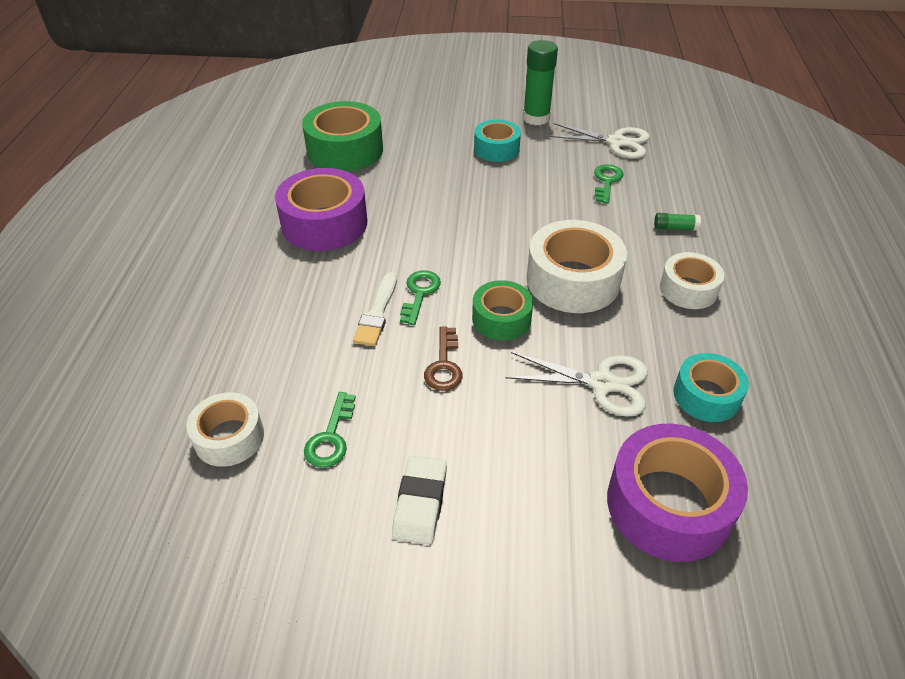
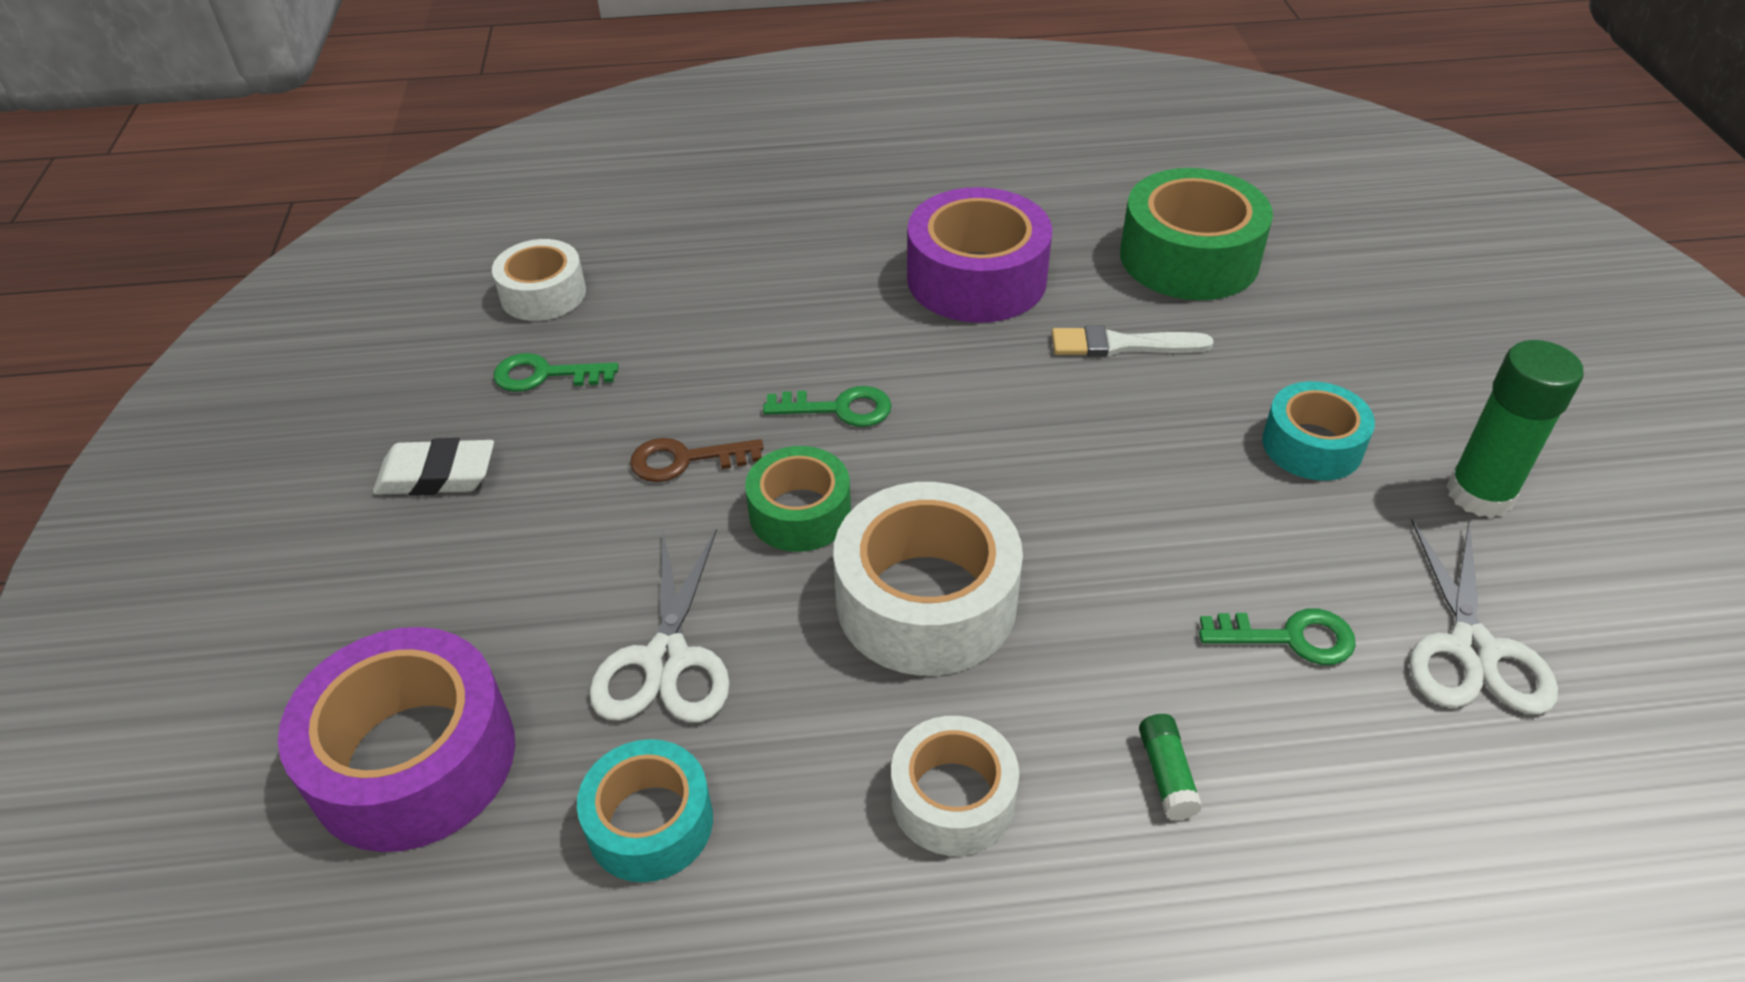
camera: 80 degrees right, 0 degrees up
(377, 313) = (784, 372): white brush -> white brush (1122, 345)

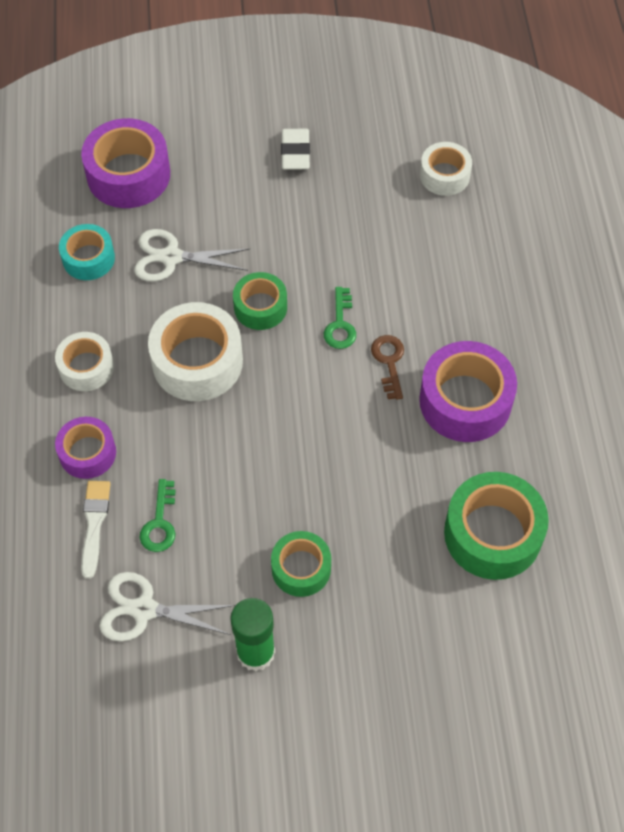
camera: 90 degrees right, 15 degrees up
(545, 375) = (371, 186): green key -> none
(685, 460) = (301, 255): brown key -> brown key (389, 362)
(1122, 345) = (396, 478): white brush -> white brush (94, 524)
(1166, 775) = (87, 453): green glue stick -> purple tape
(1312, 445) = (301, 568): turquoise tape -> green tape

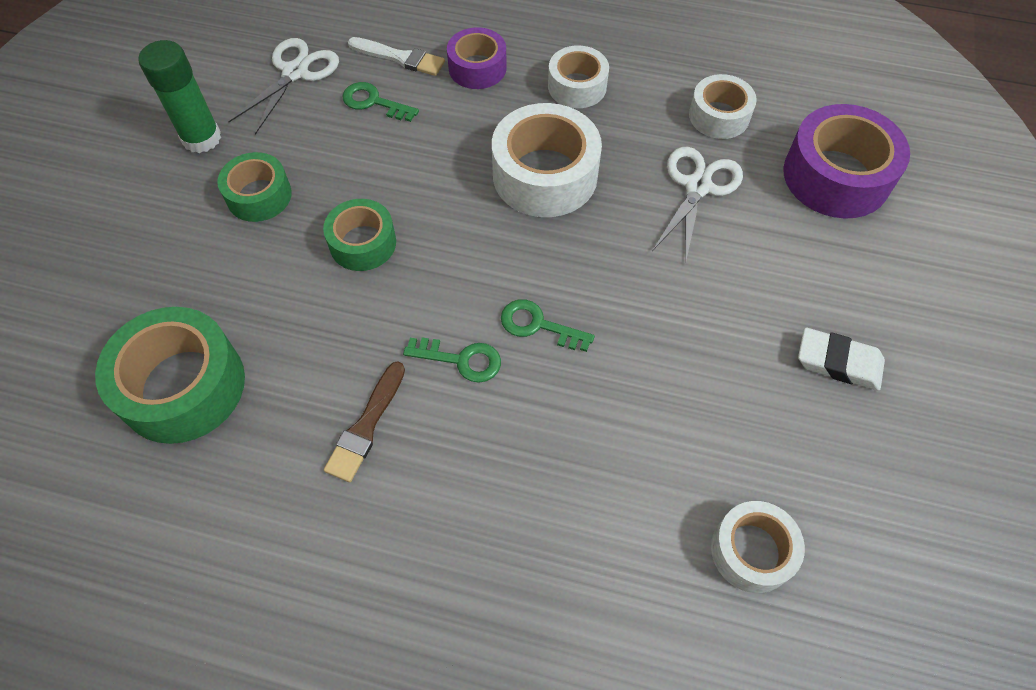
camera: 110 degrees right, 0 degrees up
(88, 258) = (719, 116): turquoise tape -> white tape
(260, 307) = (595, 251): green tape -> green tape (363, 243)
(389, 362) = (461, 360): brown key -> green key
(465, 401) = (366, 426): purple tape -> brown brush

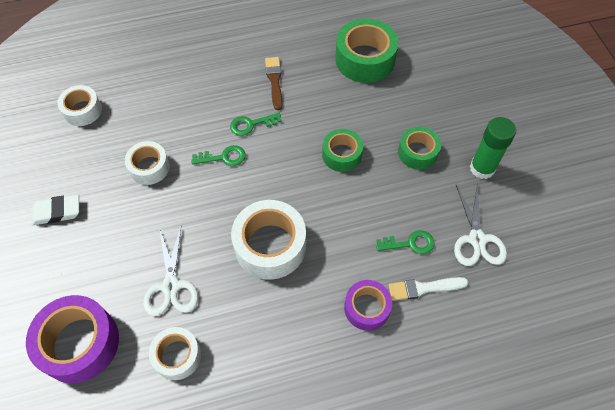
camera: 150 degrees right, 0 degrees up
(577, 86) = (289, 329): white tape -> white tape (149, 167)

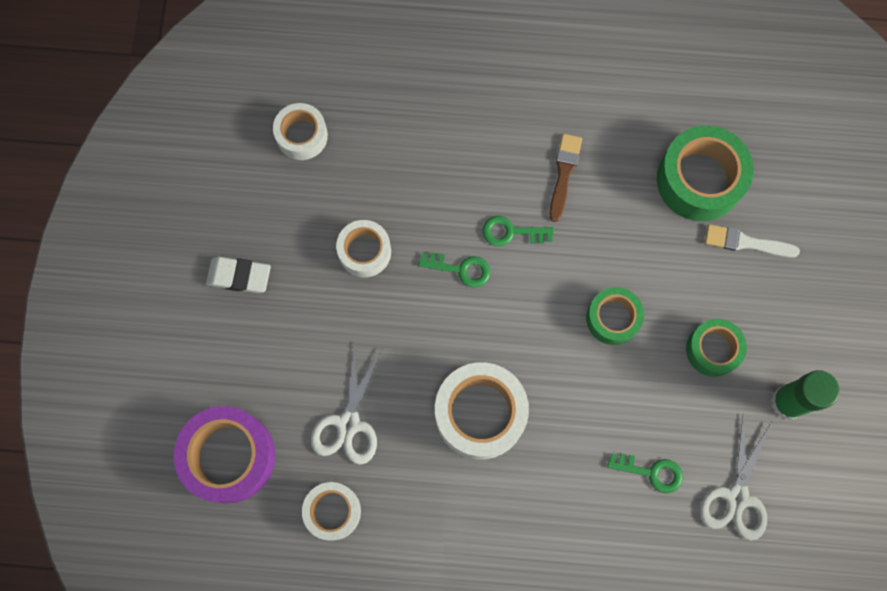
camera: 20 degrees right, 15 degrees up
(366, 308) = (567, 534): purple tape -> none
(423, 288) = (644, 535): white brush -> white brush (746, 242)

